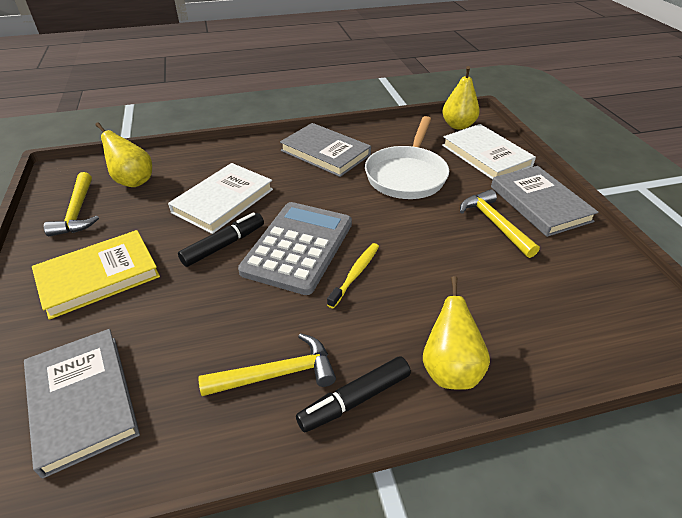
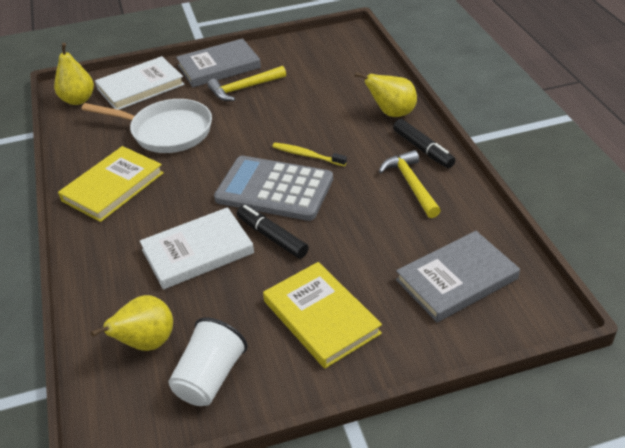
camera: 90 degrees left, 0 degrees up
(77, 212) = (210, 378): yellow hammer -> white cup
(223, 201) = (198, 252): white book -> white book turned 60 degrees counterclockwise
(325, 153) = (113, 187): grey book -> yellow book

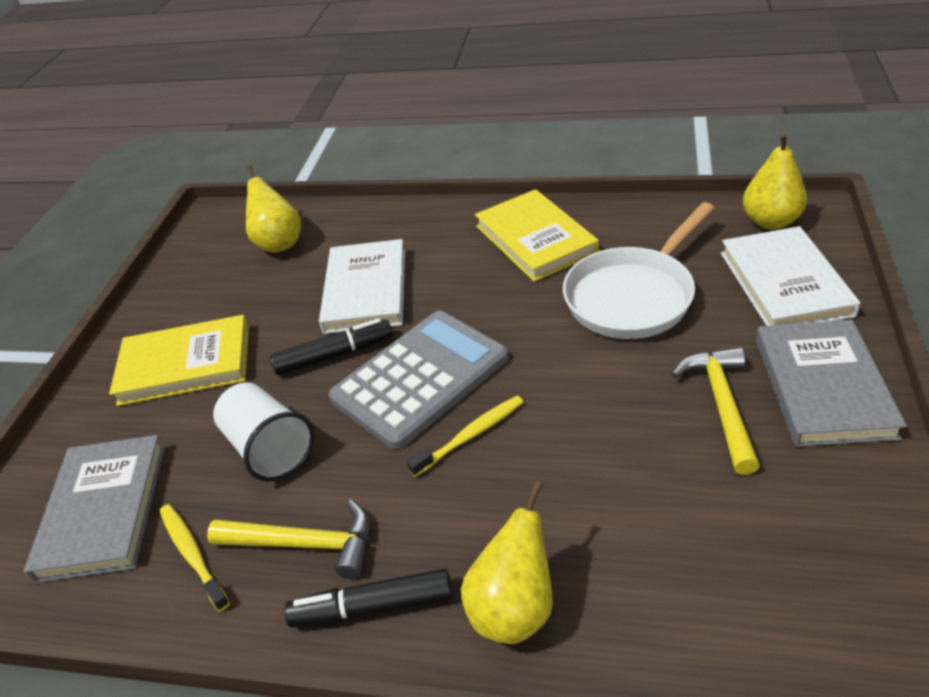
camera: 120 degrees right, 0 degrees up
(210, 378) = (202, 275): white cup -> white cup (269, 449)
(448, 222) = (192, 554): none -> yellow toothbrush

